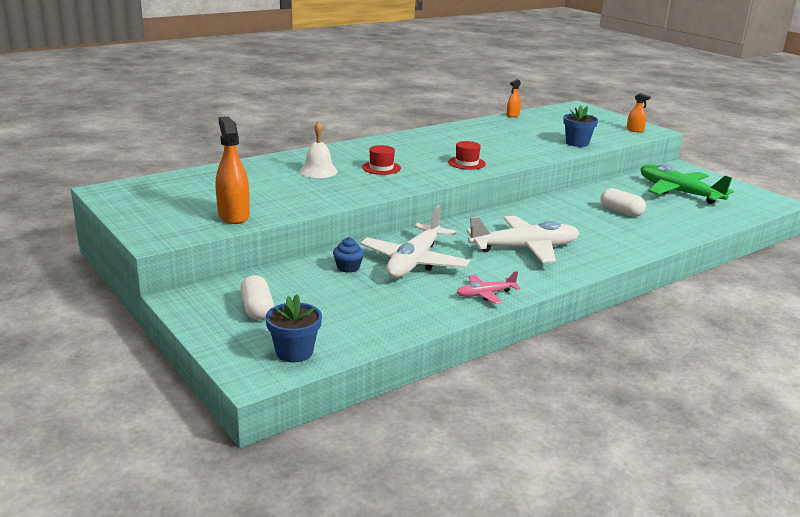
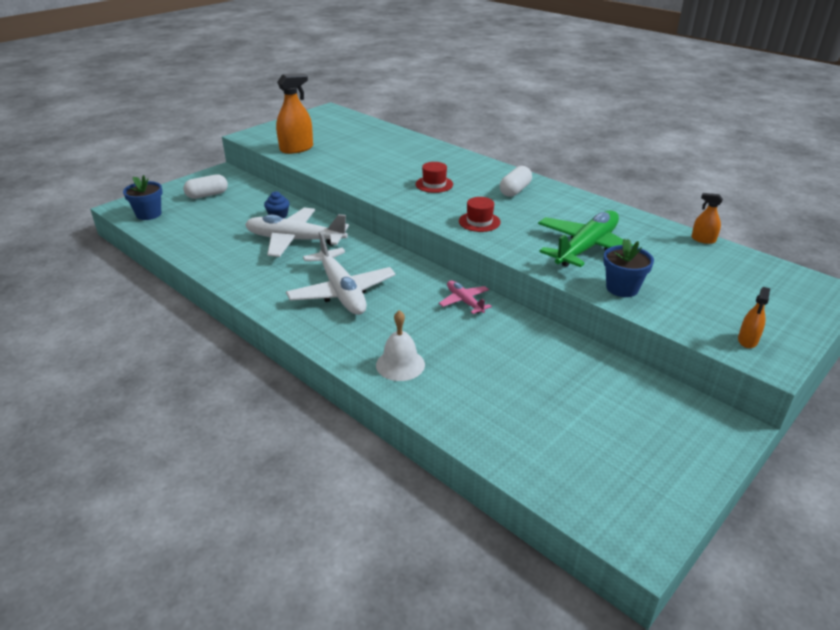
camera: 80 degrees right, 10 degrees up
(318, 171) = (408, 162): white bell -> white bell (400, 364)
(485, 294) = (238, 276): pink plane -> pink plane (464, 301)
(621, 212) = (480, 357): white capsule -> white capsule (515, 190)
(678, 192) = (596, 416): green plane -> green plane (586, 248)

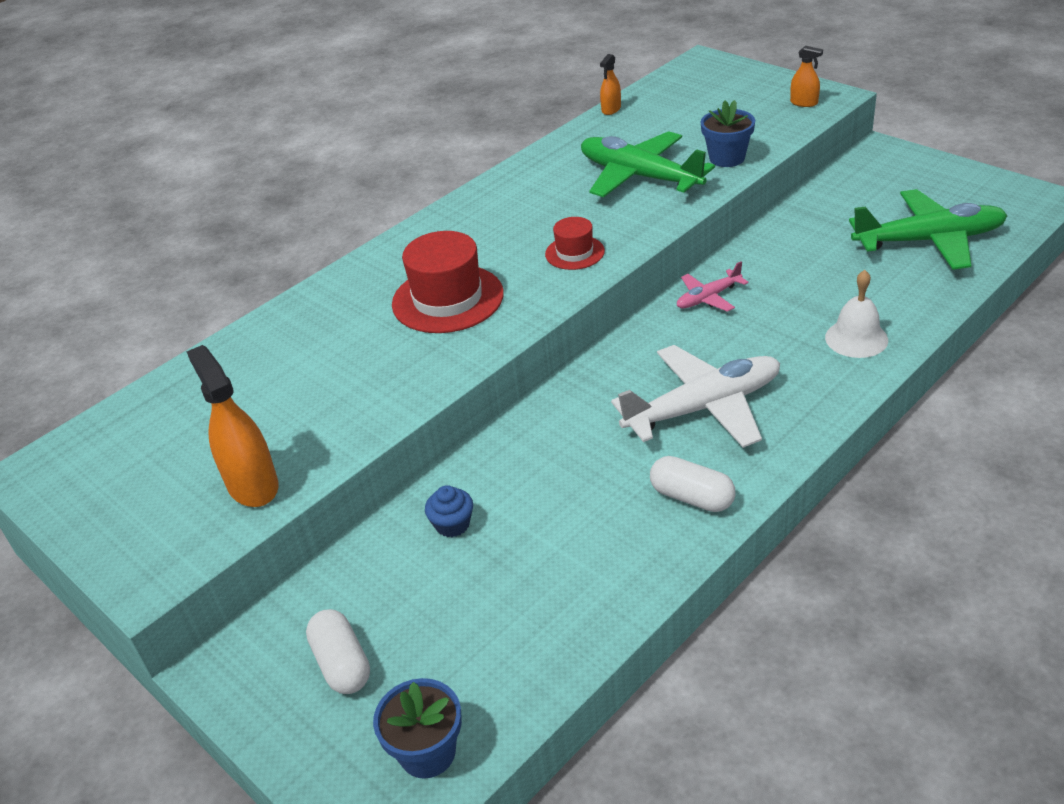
camera: 85 degrees left, 5 degrees up
(295, 240) = (548, 484): white plane -> none
(434, 184) = (448, 299): red hat -> red hat, size x1.82
(515, 190) = (476, 227): white capsule -> white capsule (692, 497)
(544, 430) = (929, 241): none -> green plane

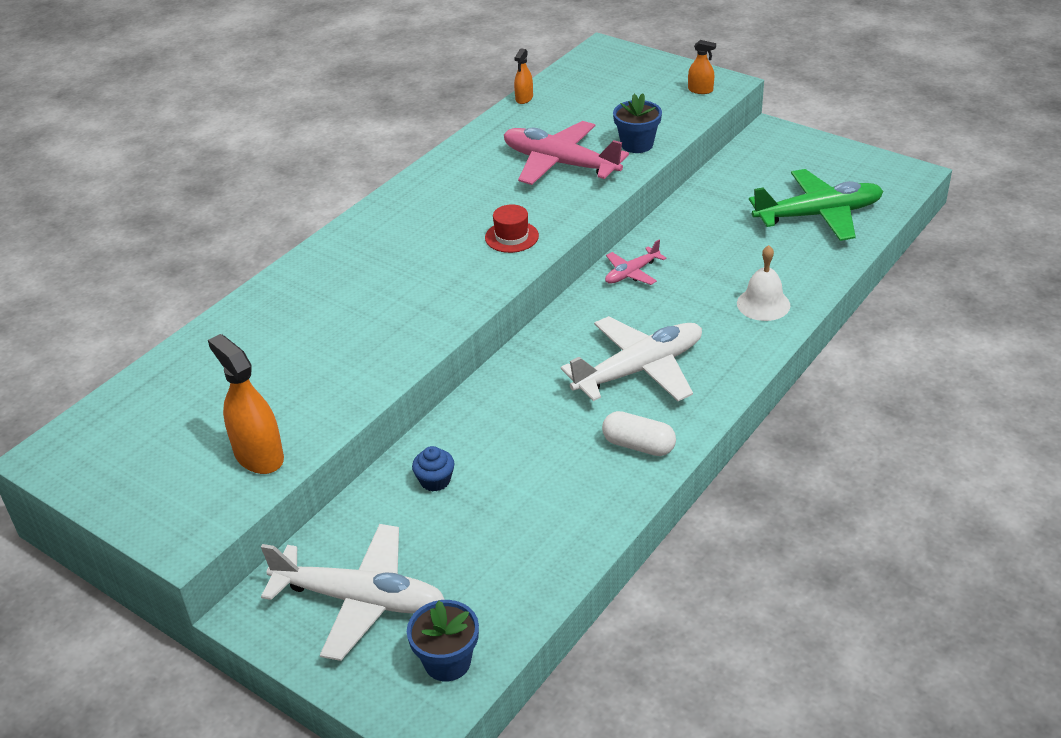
camera: 10 degrees left, 0 degrees up
(342, 664) = (360, 600): white capsule -> white plane
(448, 299) = (402, 283): red hat -> none
(639, 176) = (560, 164): green plane -> pink plane

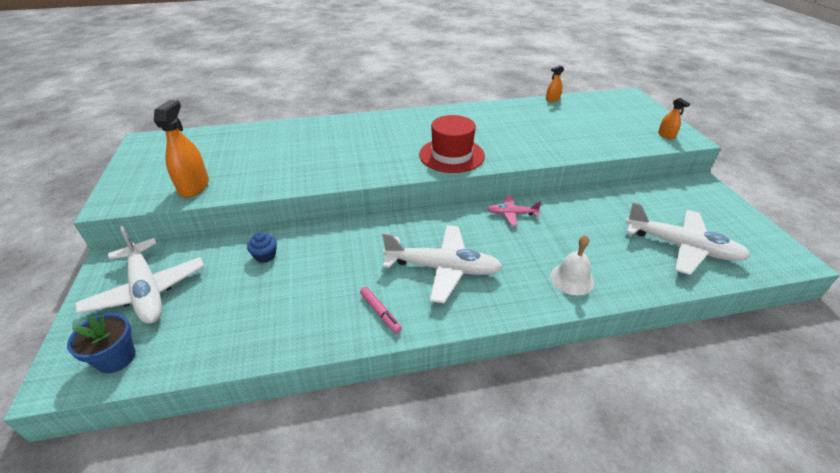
camera: 40 degrees right, 0 degrees up
(511, 237) = (451, 155): red hat -> red hat, size x1.82
(560, 164) = (528, 134): pink plane -> none
(637, 144) = (586, 145): blue flower pot -> none
(638, 445) = (380, 312): white capsule -> pink marker
(818, 215) = (681, 247): green plane -> white plane

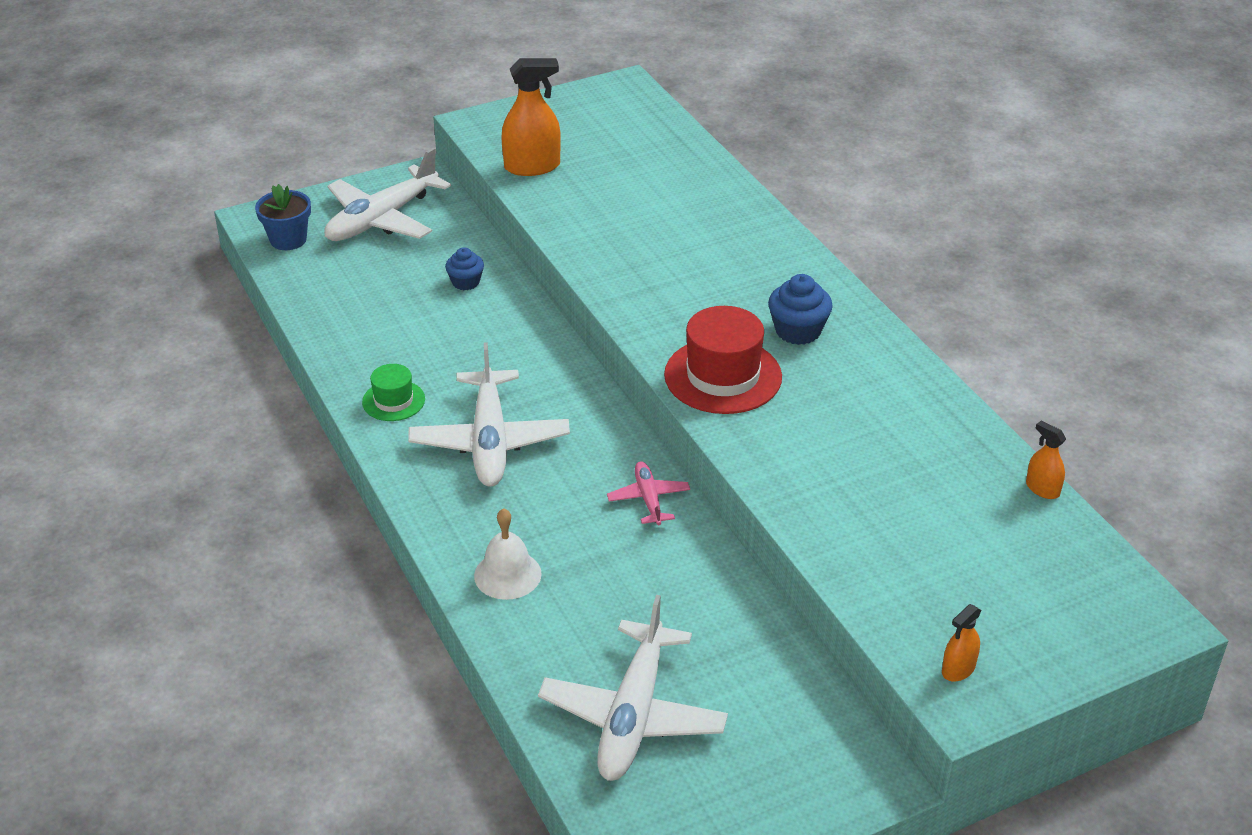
camera: 75 degrees right, 0 degrees up
(380, 312) = (393, 401): pink marker -> green hat
(423, 129) = (798, 331): none -> blue cupcake

